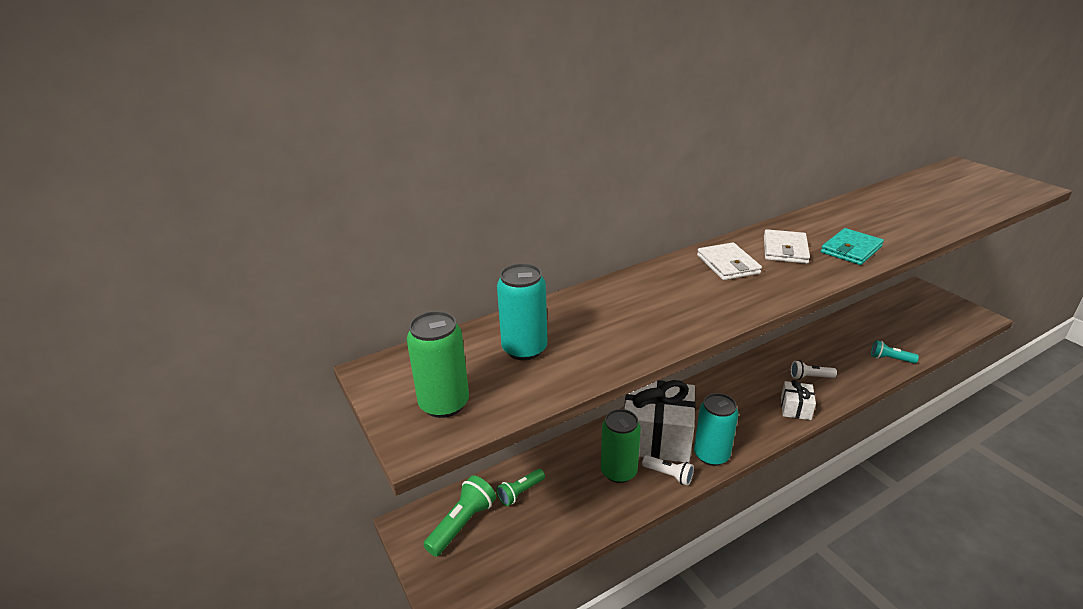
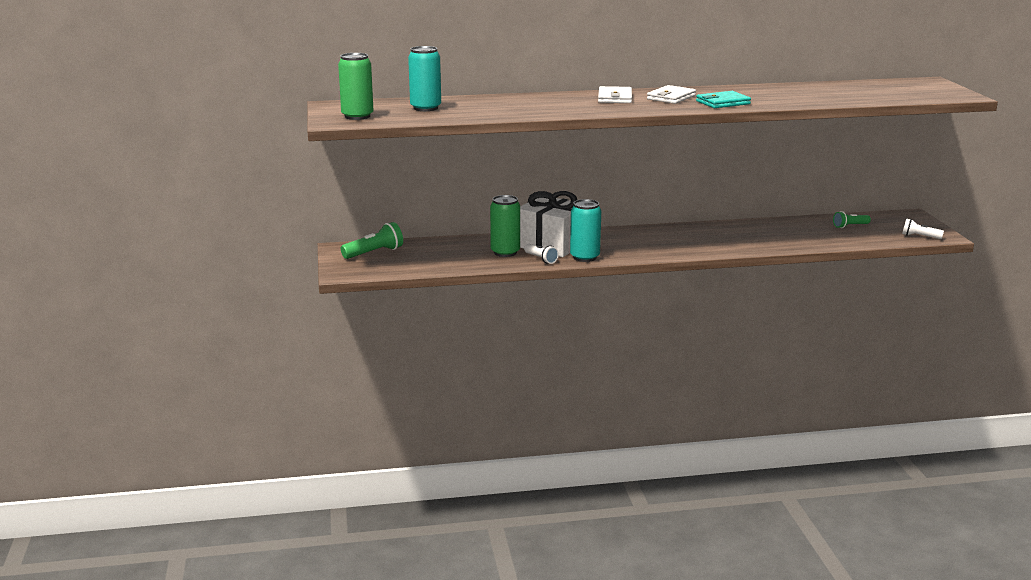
camera: 20 degrees right, 10 degrees down
(520, 492) = (425, 249): green flashlight -> green flashlight (850, 226)
(795, 408) = (684, 250): white gift -> none
(810, 377) = (720, 240): white flashlight -> white flashlight (920, 236)
(890, 359) = (809, 242): turquoise flashlight -> none

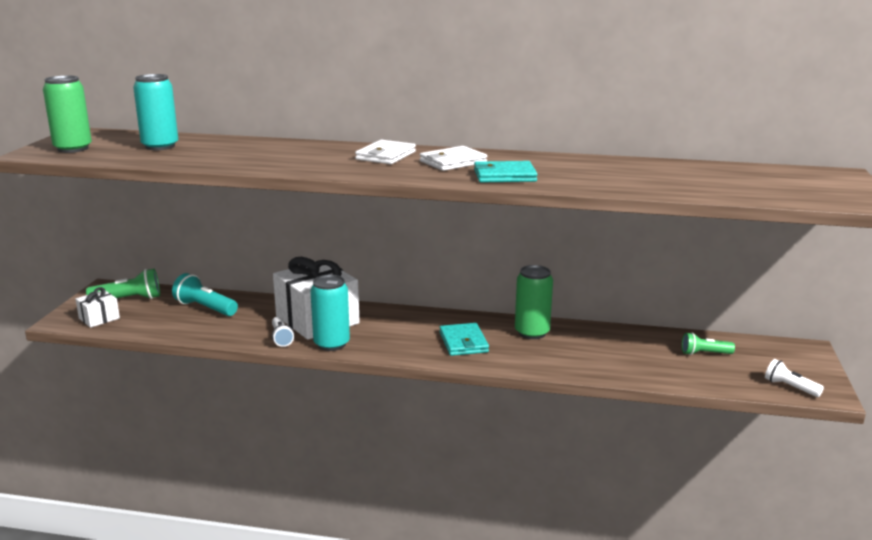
camera: 20 degrees right, 0 degrees up
(370, 268) = (99, 318): none -> white gift
(449, 249) = (205, 308): none -> turquoise flashlight
(505, 252) = (255, 322): green can -> green can (532, 332)
(680, 243) = (463, 342): none -> turquoise wallet

